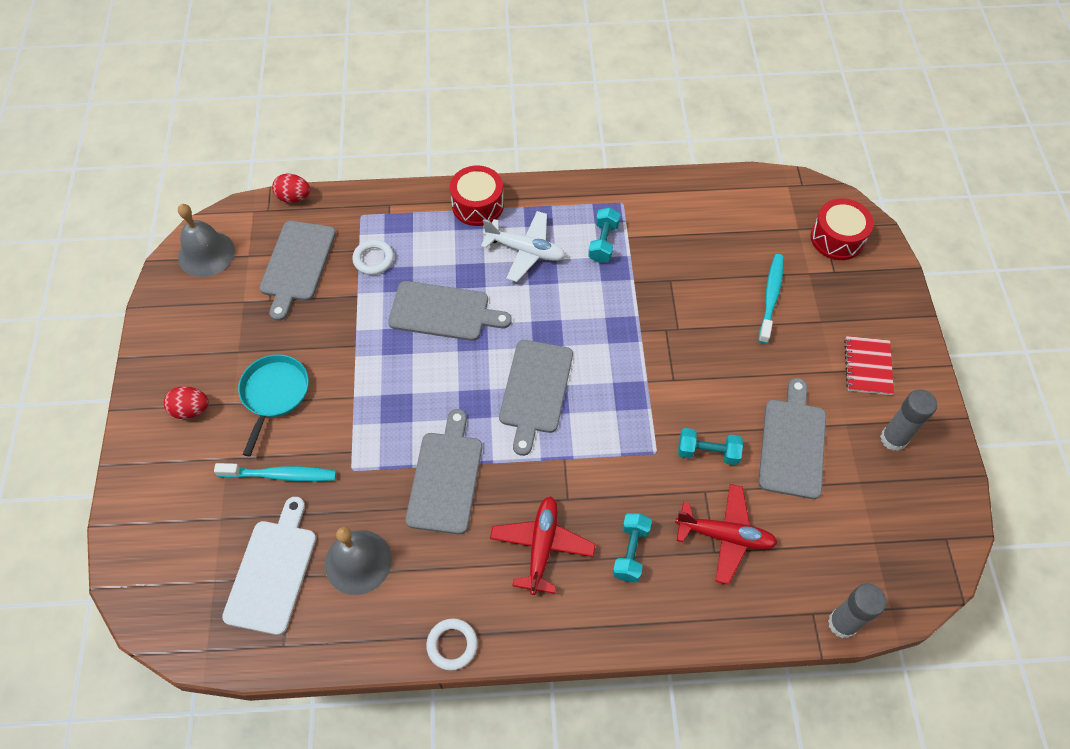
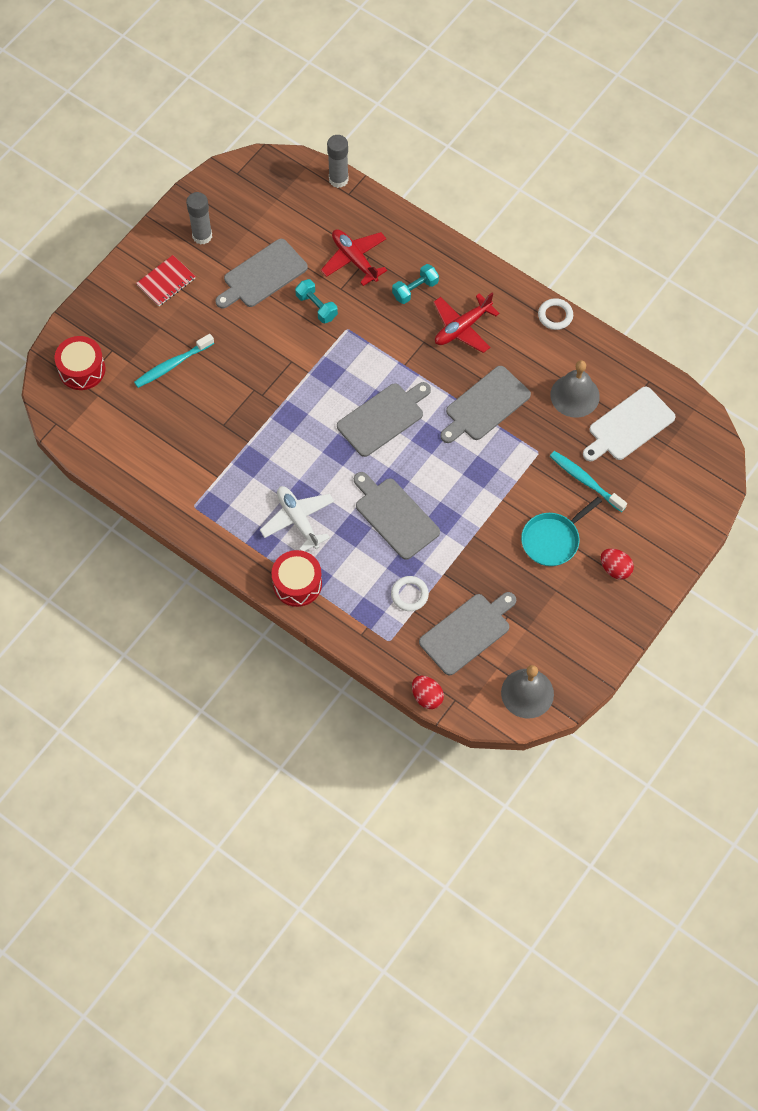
camera: 140 degrees left, 5 degrees up
(603, 242) = (239, 485): turquoise dumbbell -> none

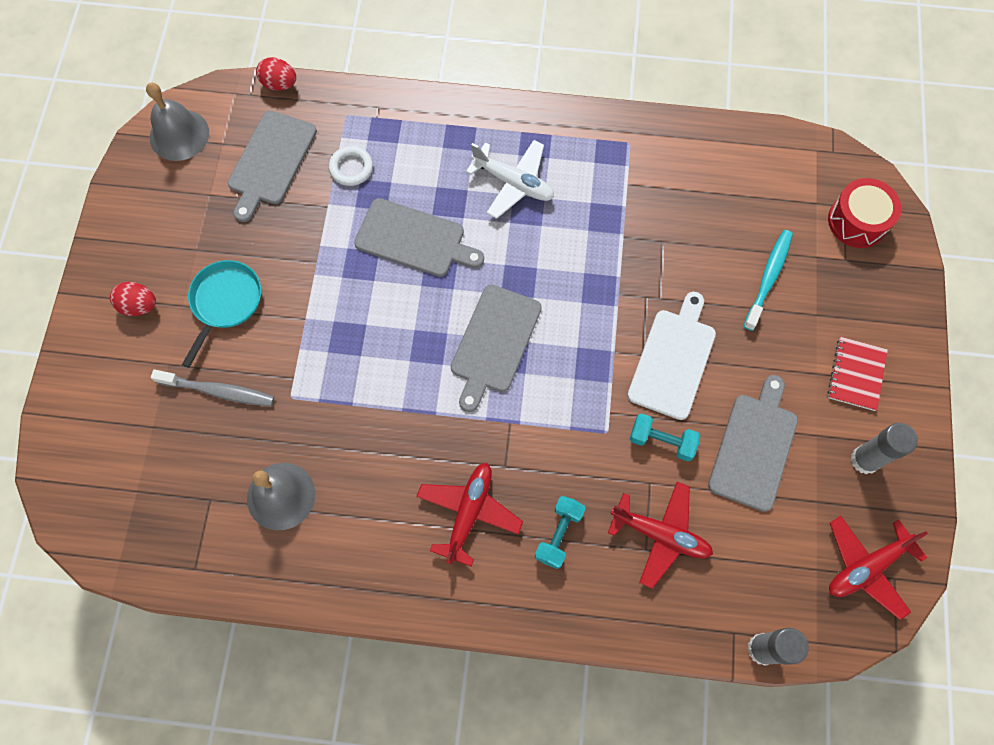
camera: 150 degrees right, 5 degrees up
(248, 186) = (866, 567): none -> red plane
(297, 584) = (472, 122): red drum -> none
(485, 405) = (384, 422): grey cutting board -> none
(555, 316) = (360, 599): white ring -> none
(585, 481) = (218, 391): turquoise toothbrush -> grey toothbrush
(629, 426) = (195, 491): white cutting board -> white cutting board (673, 359)

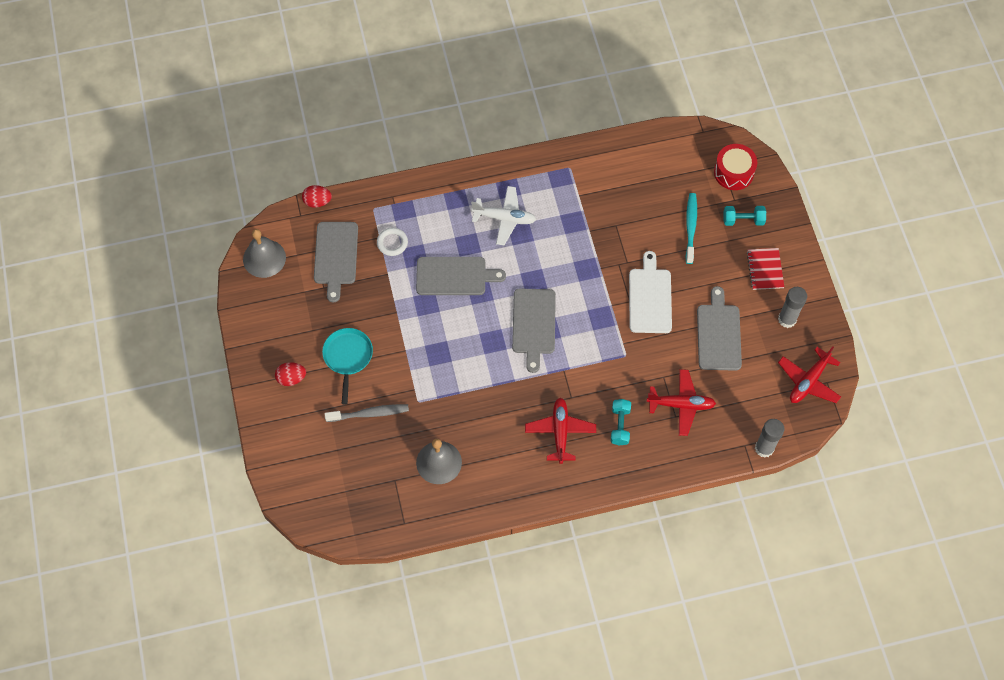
camera: 20 degrees left, 5 degrees down
(662, 441) = (661, 349): turquoise dumbbell -> turquoise dumbbell (743, 220)

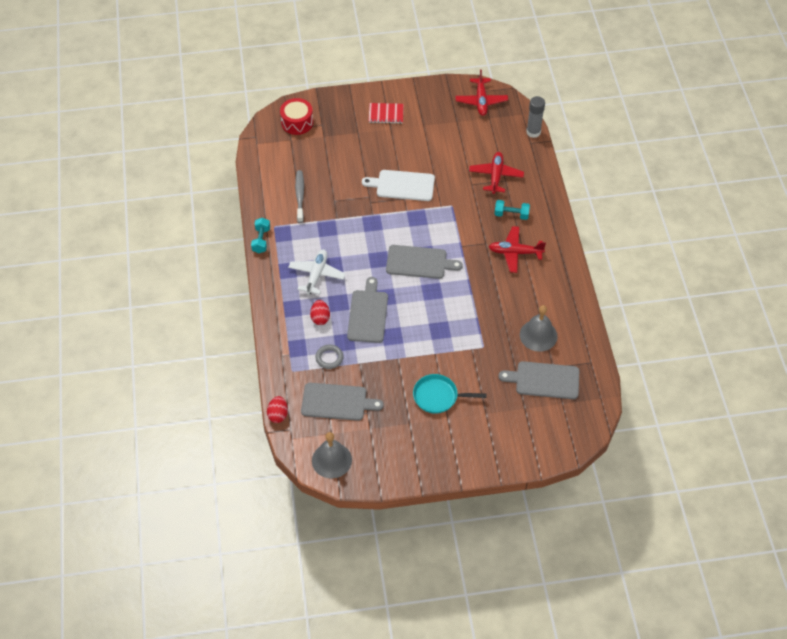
camera: 85 degrees left, 10 degrees down
(291, 378) = (455, 441): red egg -> red egg (320, 318)
(369, 413) = (492, 382): grey toothbrush -> grey toothbrush (300, 196)
(392, 243) = (329, 358): white ring -> grey ring
(690, 227) = (343, 154): turquoise toothbrush -> none
(718, 334) = (438, 147): grey cutting board -> grey cutting board (544, 380)
(743, 220) = (341, 122): turquoise dumbbell -> turquoise dumbbell (261, 240)
(787, 319) = (429, 107): grey glue stick -> none
(808, 381) = (481, 101): red plane -> red plane turned 45 degrees clockwise

